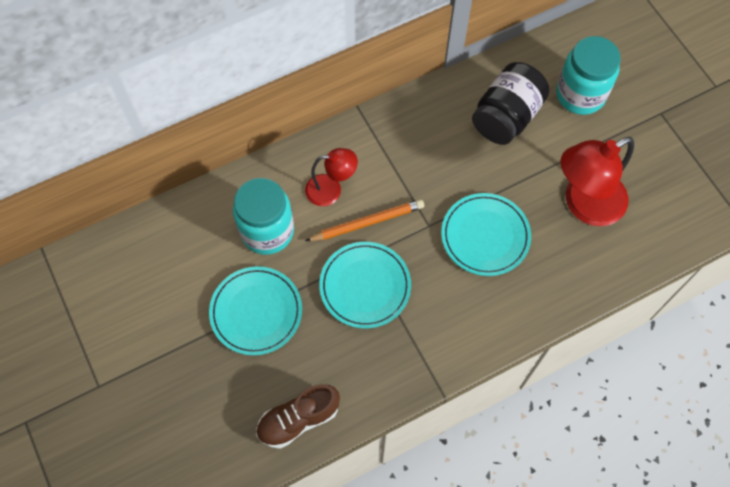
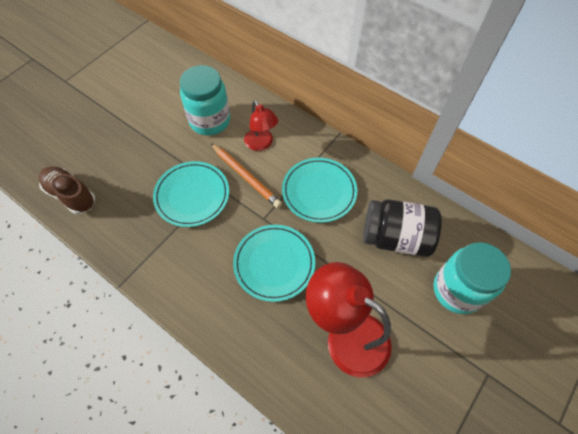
camera: 65 degrees right, 5 degrees down
(256, 312) = (145, 139): turquoise plate -> turquoise plate (319, 191)

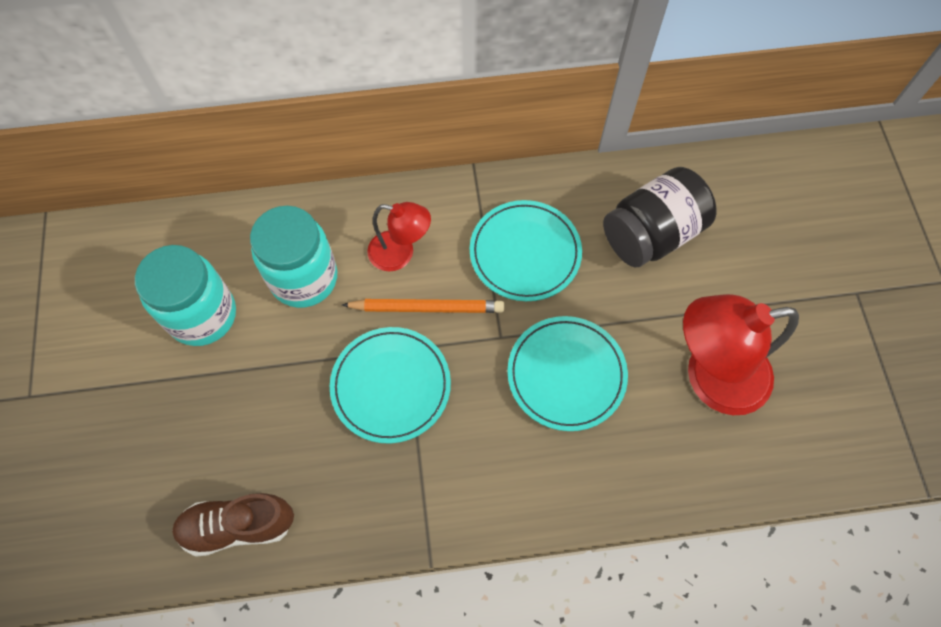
camera: 45 degrees left, 5 degrees up
(457, 290) = (757, 236): turquoise jar -> turquoise jar (202, 315)

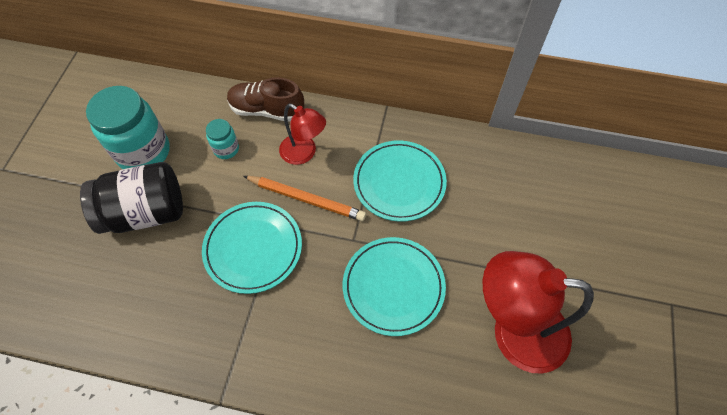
camera: 20 degrees right, 5 degrees down
(238, 526) = (93, 313): brown shoe -> brown shoe (267, 110)
(304, 278) = (226, 149): turquoise jar -> turquoise jar, size x0.48
(652, 234) = (507, 200): black jar -> black jar (145, 212)

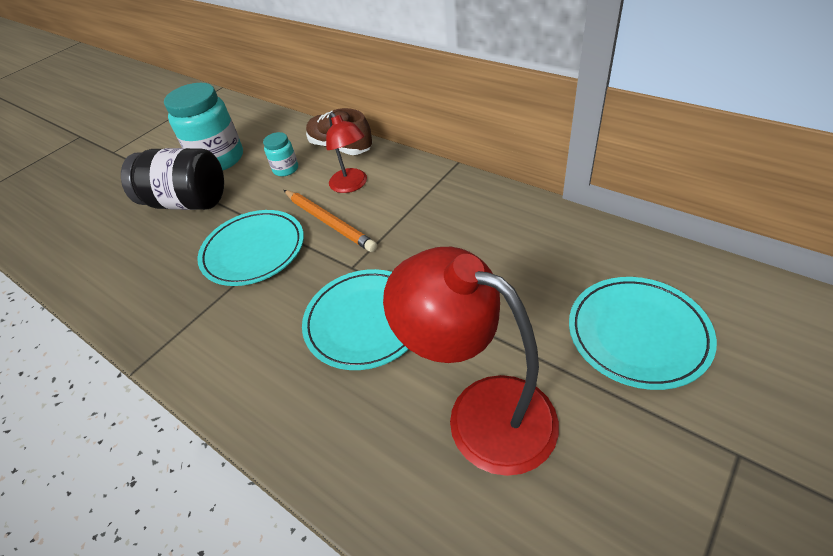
camera: 30 degrees right, 15 degrees down
(399, 182) = (431, 228): turquoise plate -> turquoise plate (638, 334)

